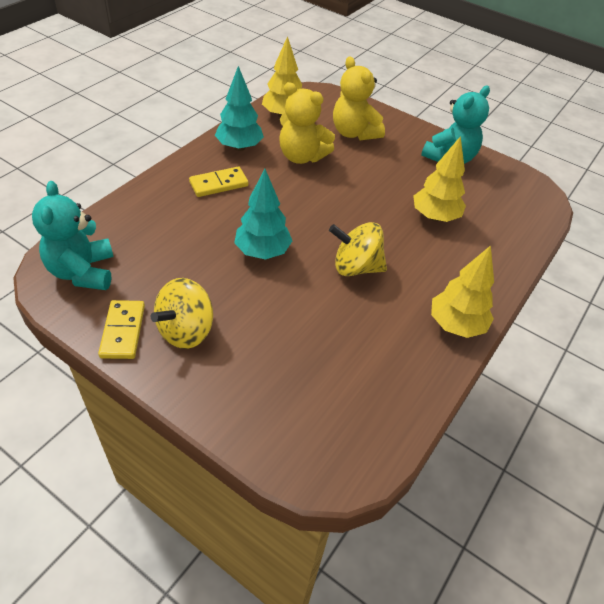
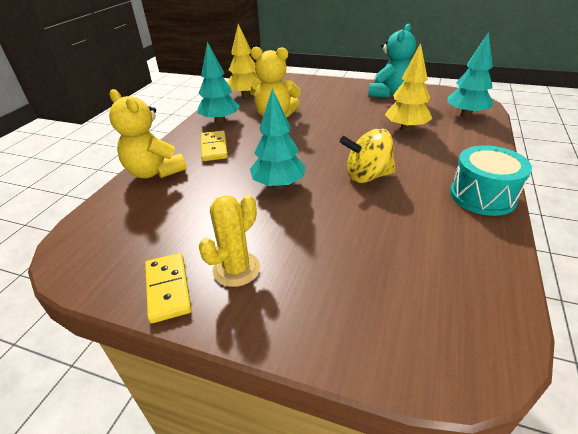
camera: 10 degrees left, 10 degrees down
(83, 272) = (105, 245): turquoise teddy bear -> none
(186, 330) = (236, 269): yellow spinning top -> yellow cactus
(219, 184) = (214, 148): yellow domino -> yellow domino turned 60 degrees counterclockwise
(354, 133) = (308, 94): yellow teddy bear -> yellow teddy bear (155, 172)
(456, 325) = (482, 196): yellow tree -> turquoise drum
(516, 216) = (466, 115): none -> turquoise tree

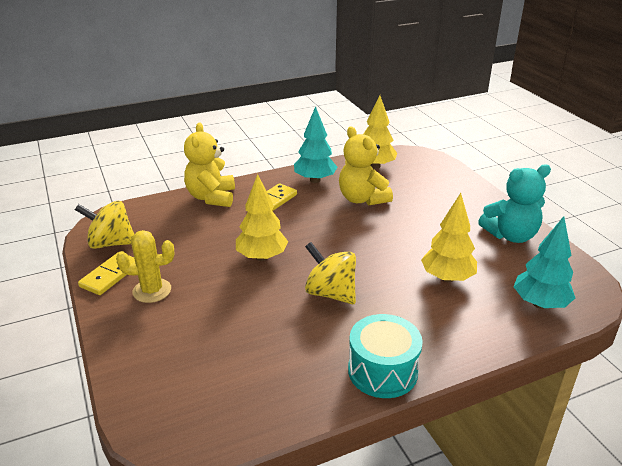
camera: 45 degrees right, 5 degrees down
(114, 263) = (111, 243): none -> yellow spinning top
(278, 185) = (262, 257): turquoise tree -> yellow tree

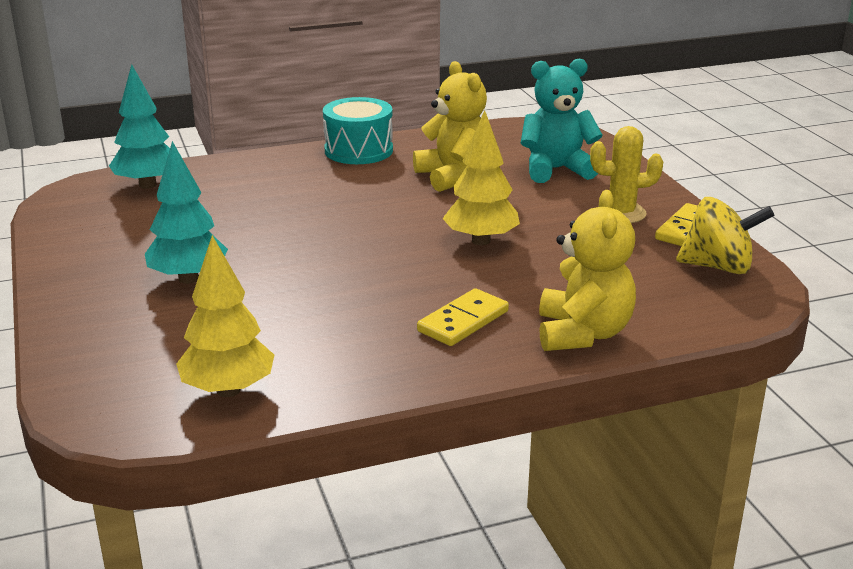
camera: 175 degrees left, 5 degrees down
(315, 180) = (374, 362): turquoise tree -> turquoise tree (188, 278)
(330, 293) = (393, 202): yellow spinning top -> none
(362, 199) = (294, 317): yellow teddy bear -> yellow teddy bear (453, 176)
(447, 278) = (236, 210): yellow tree -> none
(510, 235) = (94, 251): turquoise teddy bear -> turquoise teddy bear (556, 170)

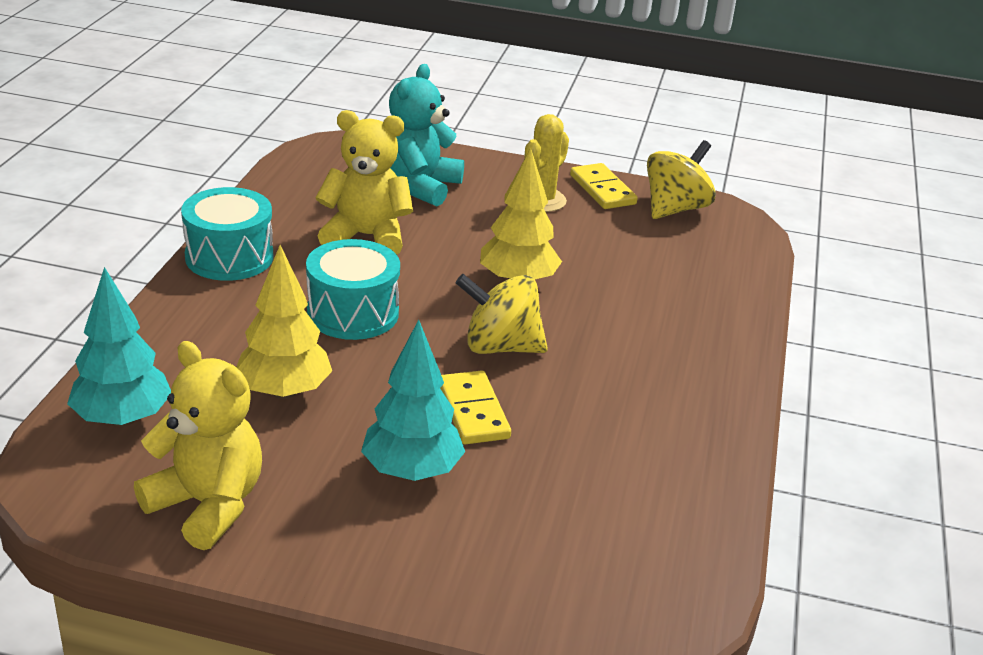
camera: 60 degrees left, 5 degrees up
(228, 390) = (669, 524): yellow tree -> yellow tree (284, 392)
(349, 203) = (352, 313): none -> turquoise drum
(380, 261) = (500, 347): none -> yellow spinning top
(463, 321) = (655, 352): yellow domino -> yellow domino (473, 411)
(583, 333) = (725, 309): yellow teddy bear -> yellow teddy bear (207, 505)

